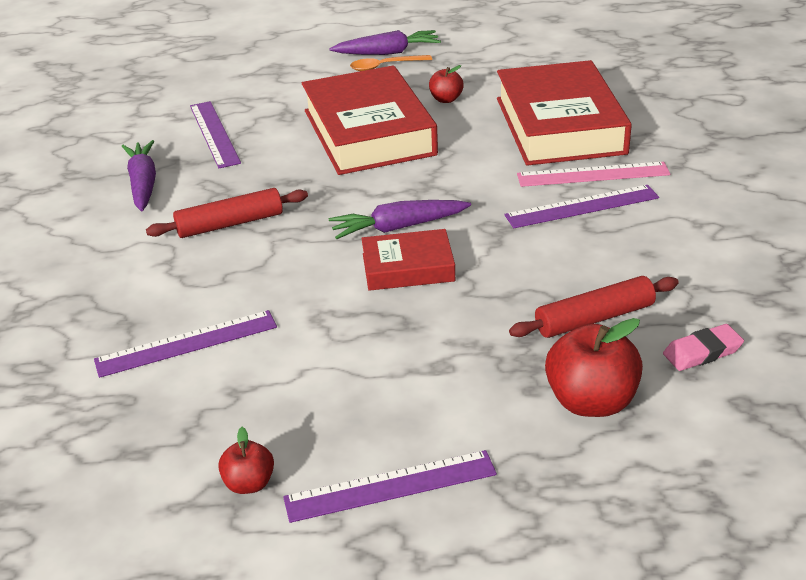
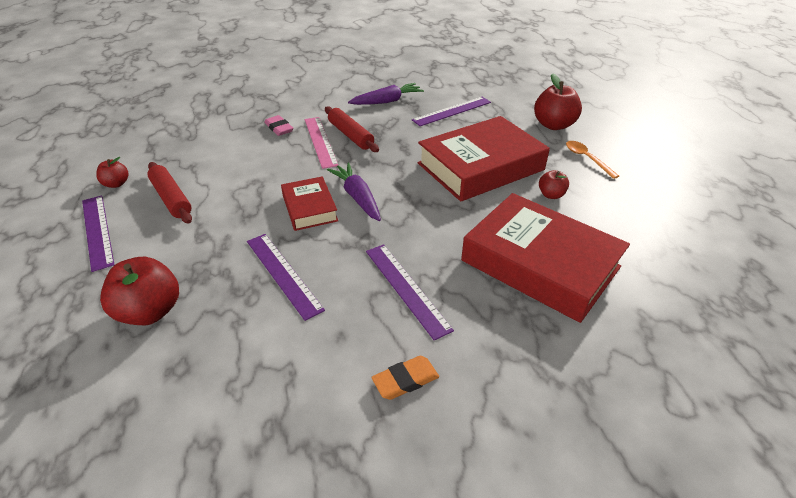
camera: 75 degrees right, 5 degrees up
(186, 344) = (234, 144): purple ruler -> purple ruler (283, 274)
(299, 71) = (553, 125): none -> red apple
(388, 52) = (611, 157): purple carrot -> none
(559, 125) = (540, 263): red book -> red book turned 60 degrees clockwise
(593, 175) = (461, 292): pink ruler -> pink ruler (320, 141)
(594, 318) = (248, 307): red rolling pin -> red rolling pin (171, 198)
(702, 352) = (198, 378): pink eraser -> pink eraser (279, 128)
(707, 219) = (405, 380): none -> orange eraser

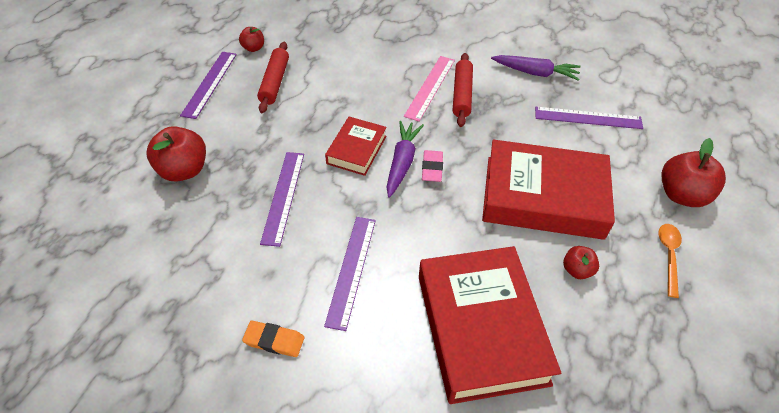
camera: 40 degrees right, 10 degrees up
(279, 128) = (411, 55): pink eraser -> pink eraser (432, 168)

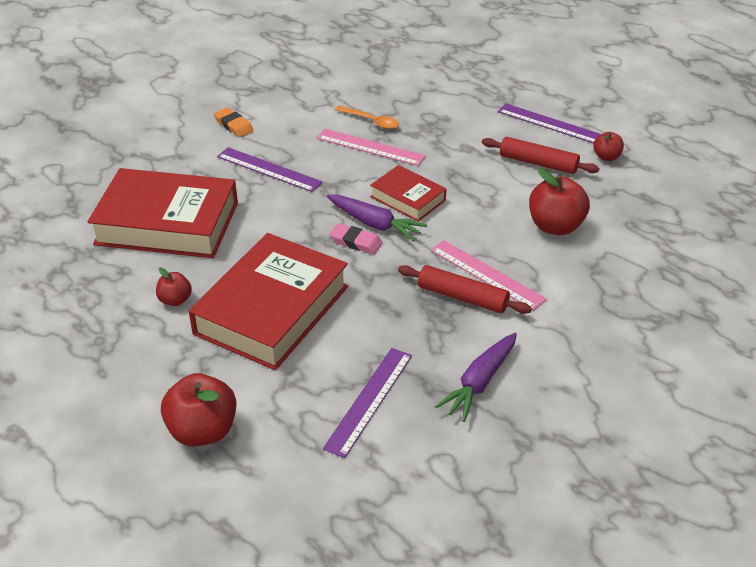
camera: 110 degrees right, 10 degrees down
(184, 170) = (431, 101): red apple -> red apple (555, 226)
(274, 341) = (233, 125): orange eraser -> orange eraser turned 75 degrees counterclockwise
(283, 196) = (370, 147): purple ruler -> pink ruler
(668, 256) = (141, 375): orange spoon -> orange spoon (371, 121)

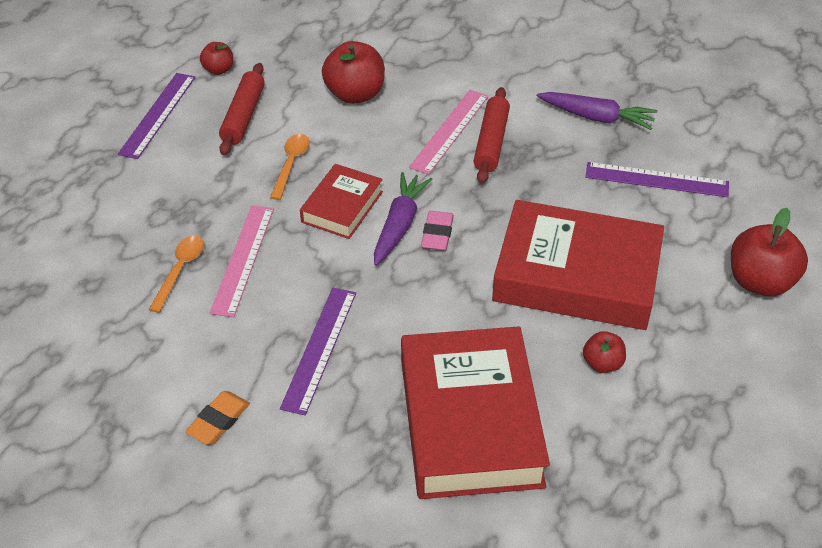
camera: 105 degrees left, 5 degrees up
(468, 180) = (291, 164): none -> orange spoon

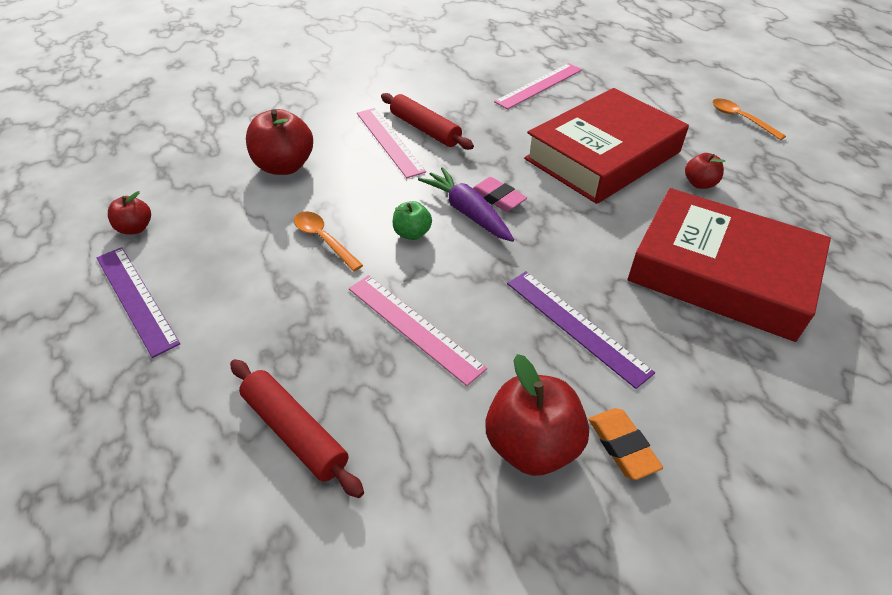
camera: 55 degrees left, 0 degrees up
(180, 270) = (383, 382): orange spoon -> orange spoon (740, 119)
(243, 116) = (221, 241): red rolling pin -> red rolling pin (295, 432)
(342, 207) = (412, 233): red book -> green apple
(597, 117) = (453, 79): purple carrot -> none
(656, 180) = (539, 86): purple ruler -> pink ruler
(760, 282) = (667, 93): red apple -> red apple (532, 445)

